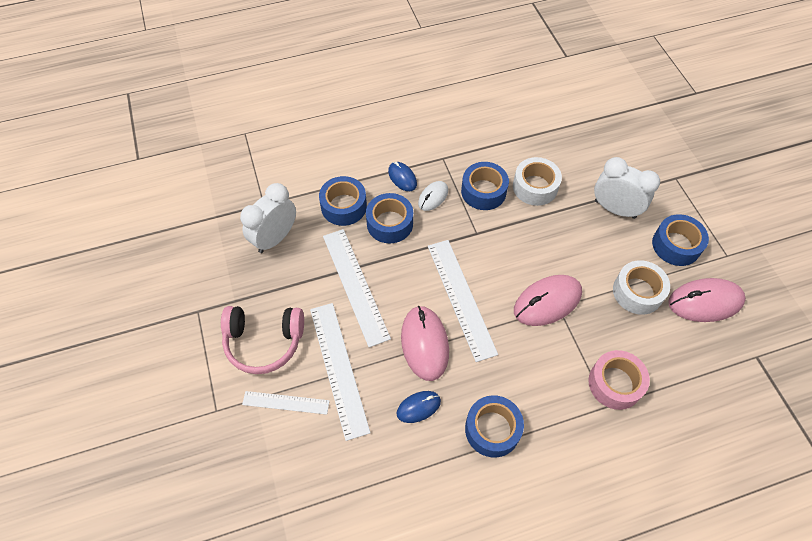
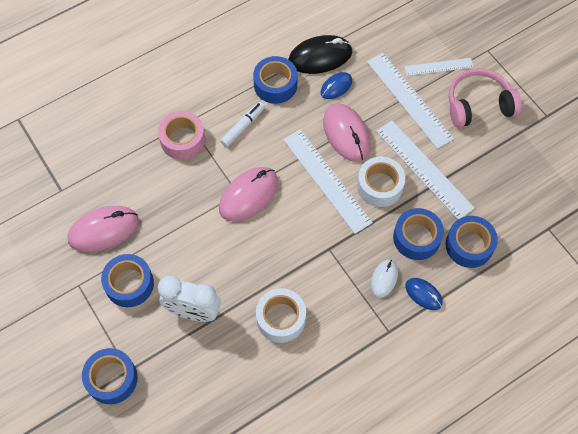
camera: 165 degrees right, 5 degrees up
(275, 238) = (518, 196): white clock -> none
(426, 456) = (320, 57): none -> black mouse
(483, 191) = (334, 299): blue tape -> blue tape (112, 379)
(541, 382) = (243, 127): none -> white marker
(637, 292) = (166, 225): white tape -> white tape (379, 186)

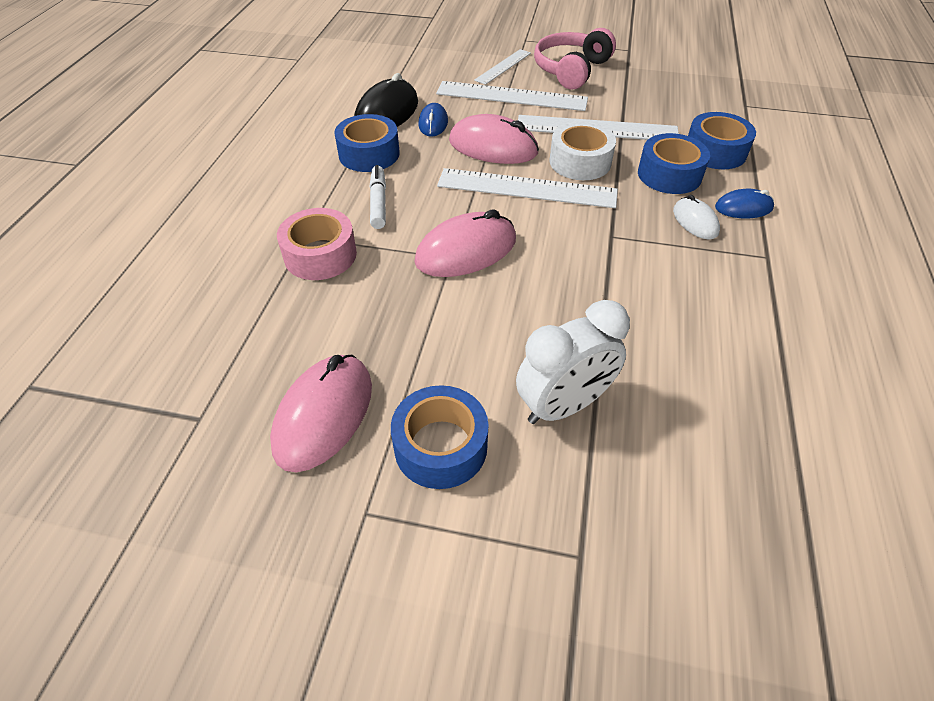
camera: 45 degrees left, 15 degrees down
(112, 379) = (574, 592): blue tape -> none
(248, 195) = (466, 251): pink mouse -> pink mouse turned 60 degrees clockwise
(281, 318) = (663, 329): white tape -> none

